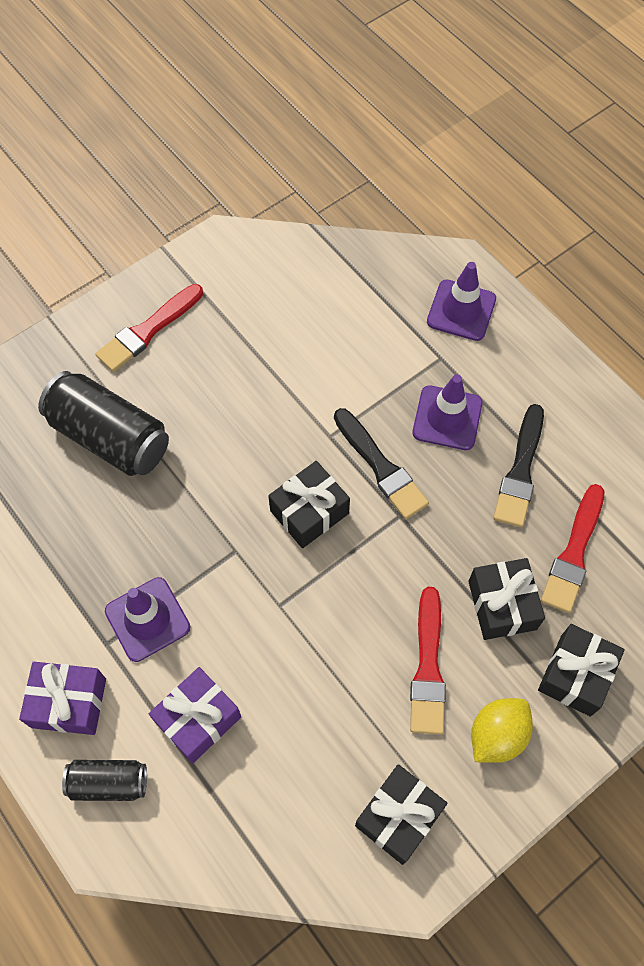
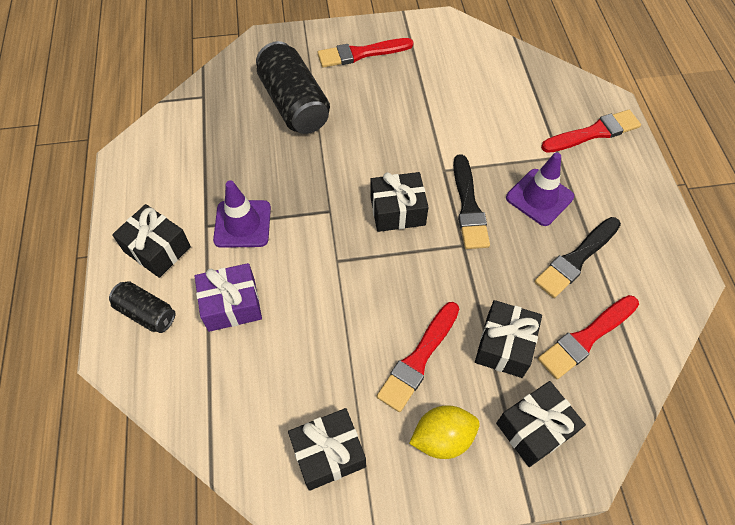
camera: 30 degrees right, 5 degrees down
(69, 703) = (157, 249): purple gift -> black gift
(461, 310) = (593, 133): purple traffic cone -> red brush

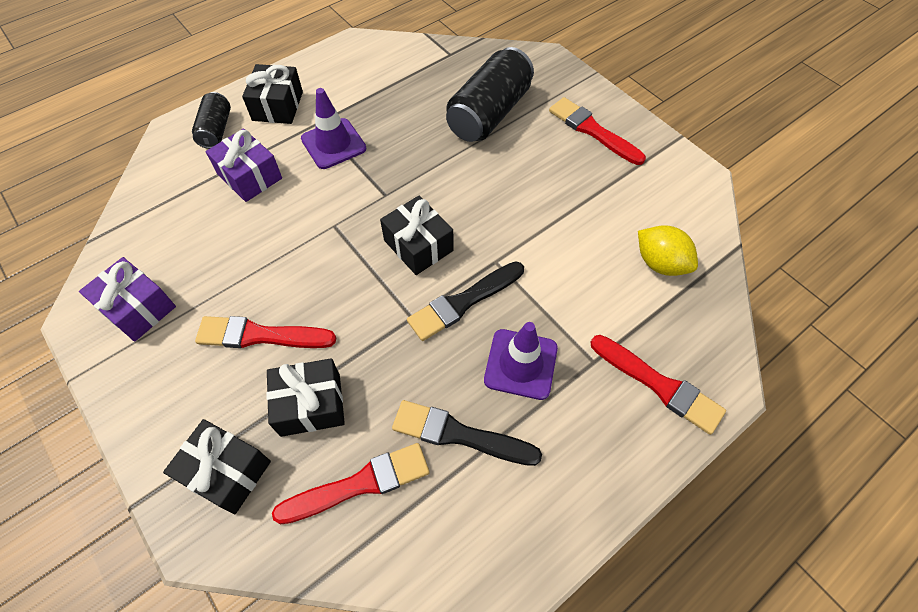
camera: 60 degrees right, 0 degrees up
(328, 453) = (138, 308): black gift -> purple gift
(442, 438) = (185, 391): yellow lemon -> yellow lemon (660, 263)
(586, 338) = (359, 484): red brush -> red brush turned 135 degrees clockwise

